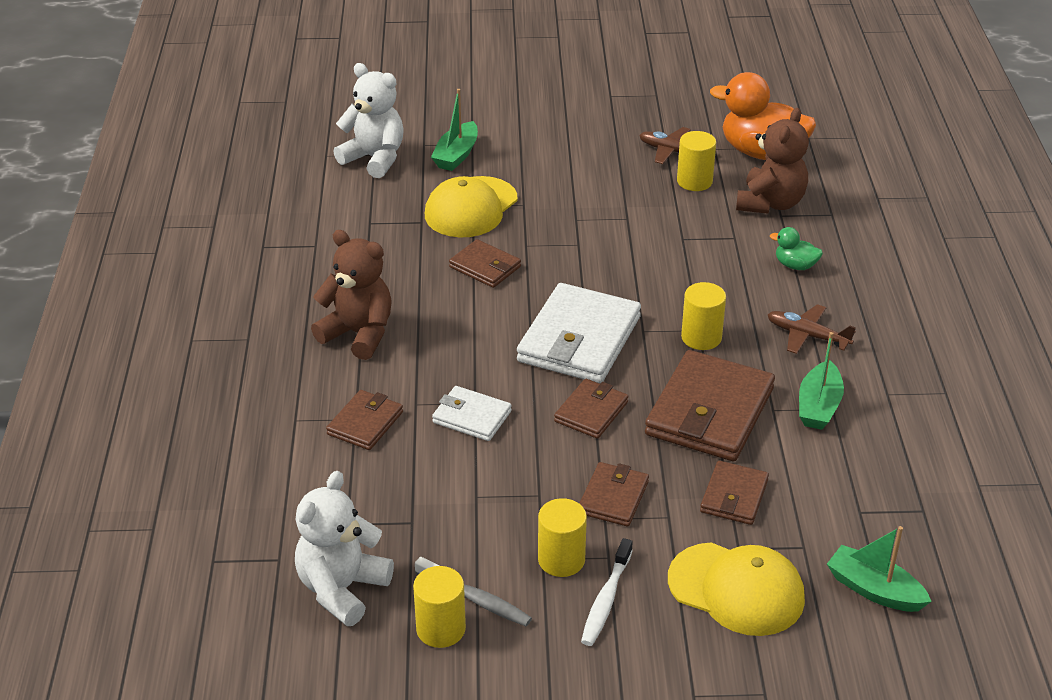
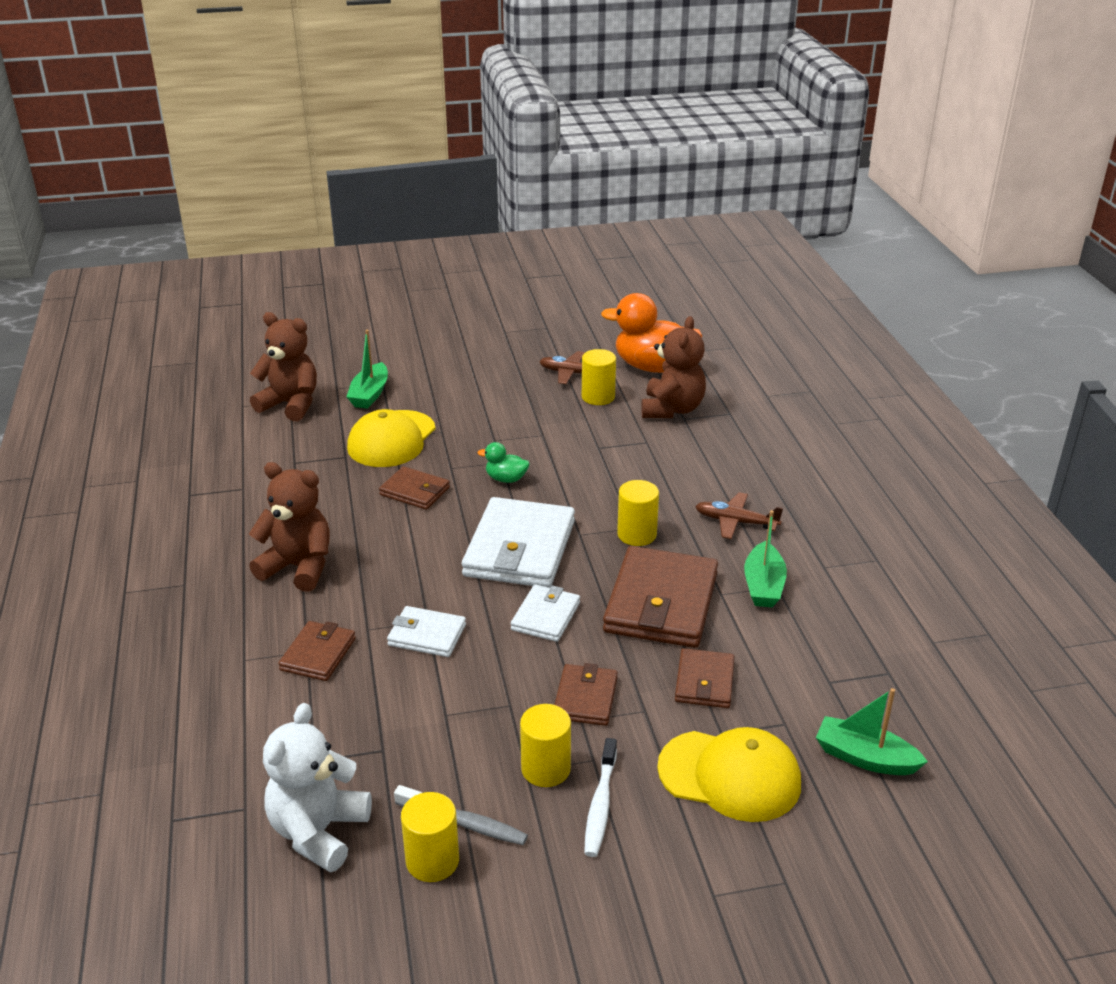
camera: 10 degrees left, 5 degrees down
(374, 159) = (290, 404): white teddy bear -> brown teddy bear
(591, 412) = (545, 616): brown wallet -> white wallet
(795, 265) = (708, 461): green duck -> green duck (506, 479)

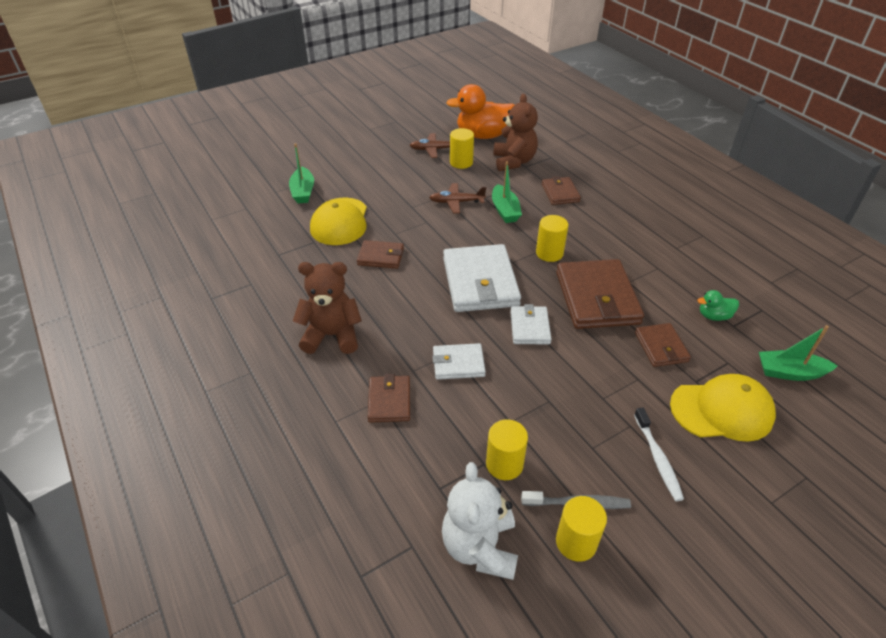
camera: 20 degrees left, 10 degrees up
(290, 404) = (248, 211): brown teddy bear -> none
(506, 479) = (438, 233): green duck -> green duck (714, 316)
(546, 769) = (605, 443): yellow cylinder -> yellow cylinder (504, 464)
(585, 698) = (595, 381): brown wallet -> brown wallet (560, 193)
(736, 522) = (604, 230): brown plane -> brown plane (456, 202)
(763, 585) = (650, 269): green boat -> green boat (505, 210)

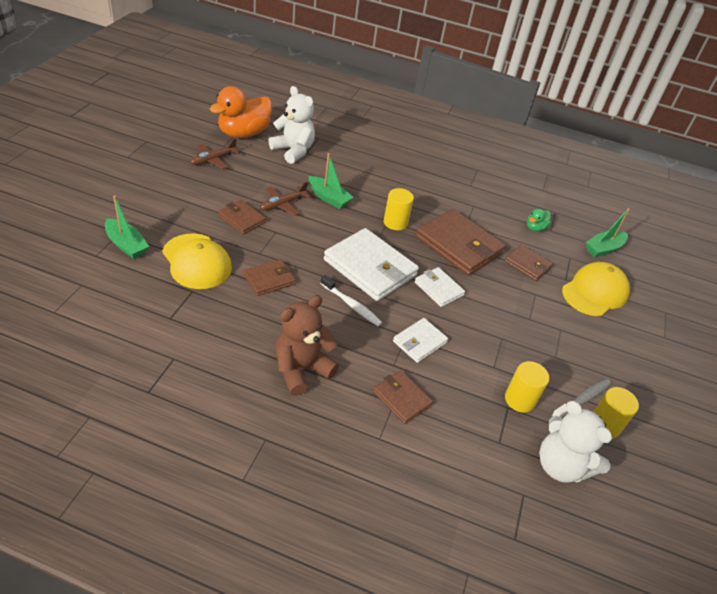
camera: 45 degrees left, 0 degrees up
(461, 162) = (250, 165): yellow cylinder -> none
(513, 161) = (293, 151): brown teddy bear -> white teddy bear
(560, 193) = (355, 168): brown wallet -> brown wallet (242, 219)
(658, 459) = (593, 343): white toothbrush -> white toothbrush (351, 305)

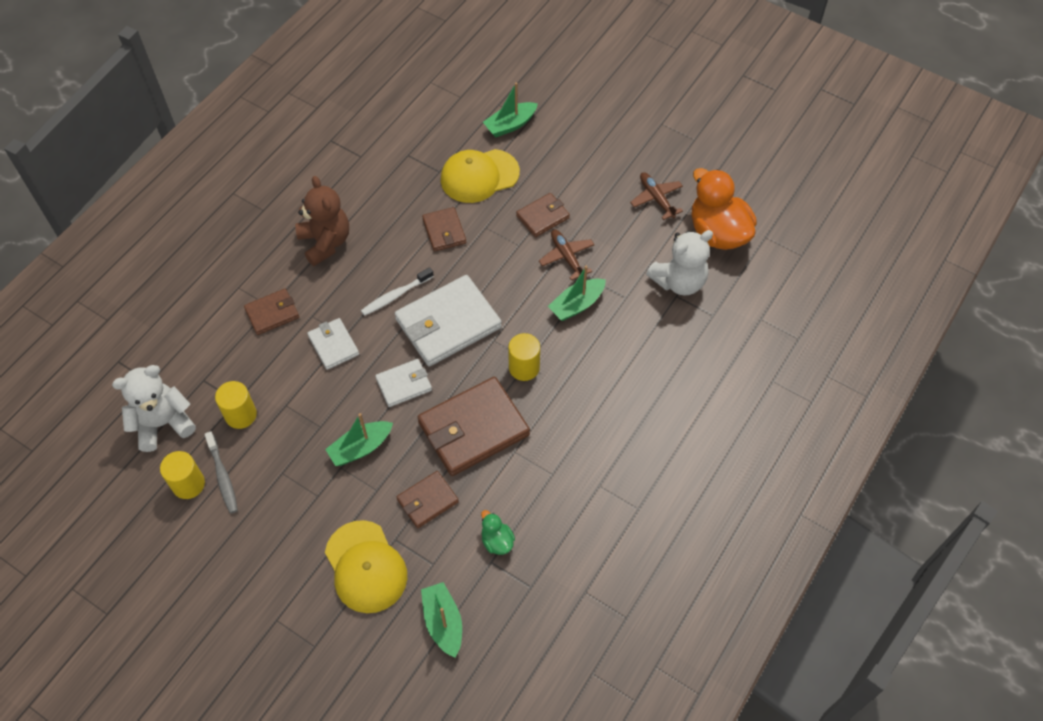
camera: 110 degrees right, 15 degrees up
(507, 308) = (360, 448): none -> green boat

